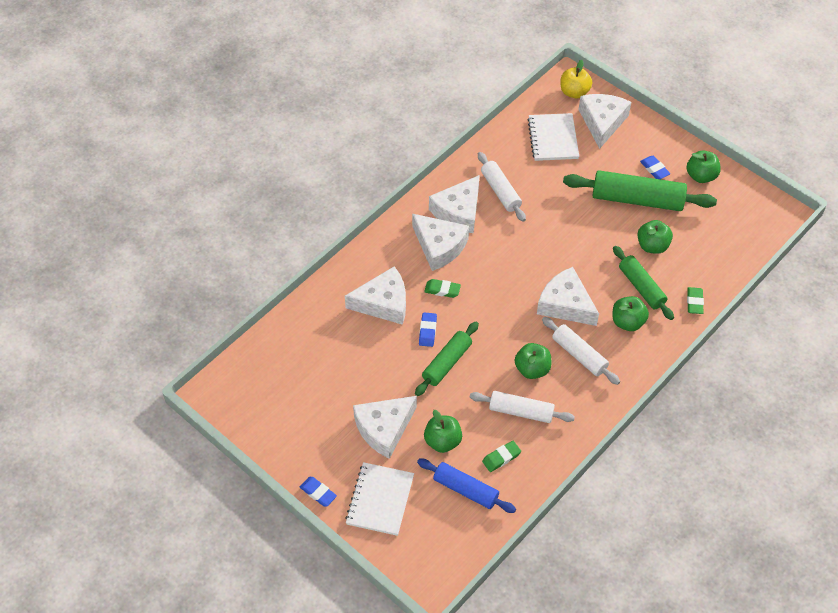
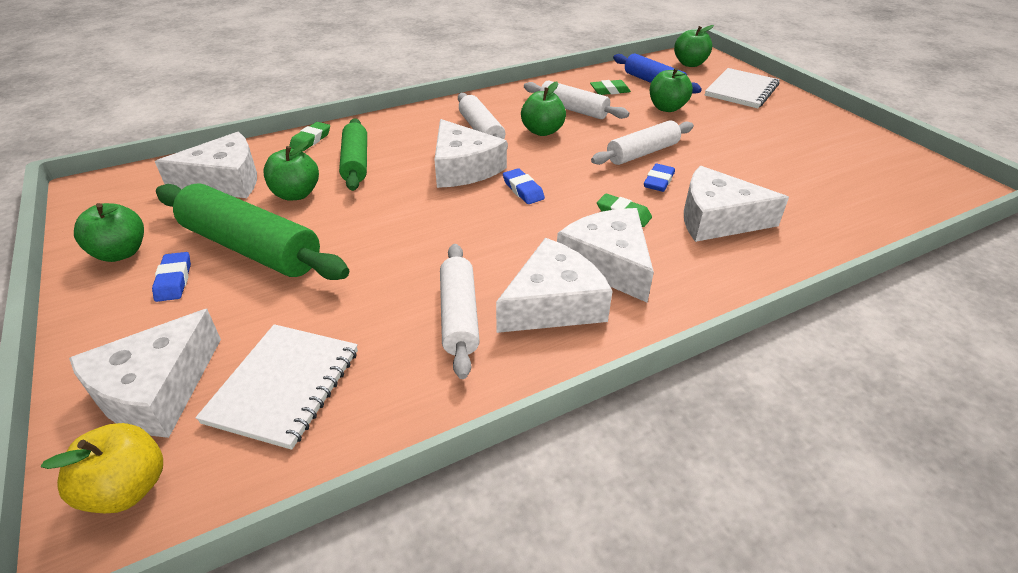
camera: 160 degrees left, 15 degrees down
(318, 493) = (808, 103): blue eraser -> blue eraser (523, 190)
(384, 429) = (731, 125): white cheese -> white cheese (225, 181)
(447, 363) = (642, 153): green rolling pin -> white rolling pin
(627, 322) = (403, 141): green apple -> green apple (690, 64)

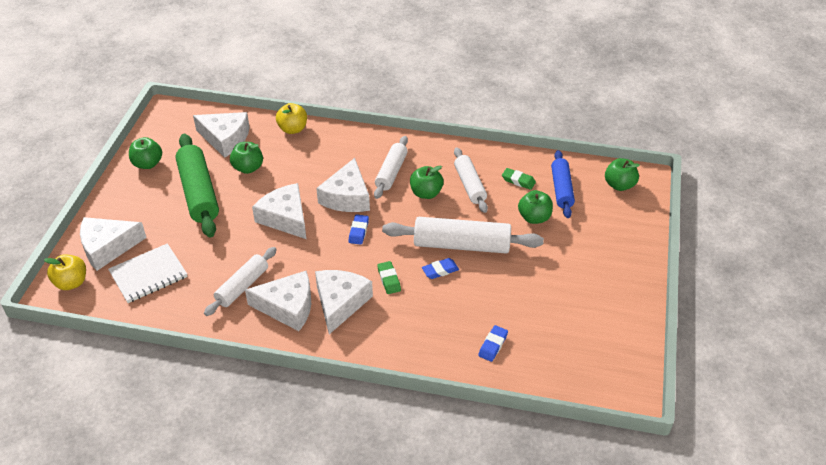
camera: 40 degrees right, 5 degrees up
(174, 280) = (155, 193): blue eraser -> blue eraser (493, 345)
(311, 140) = (293, 129): green eraser -> yellow apple
(356, 162) = (297, 160): green rolling pin -> none
(642, 153) = (462, 245): white rolling pin -> white rolling pin, size x1.59
(717, 219) = (434, 314): white cheese -> white cheese (285, 218)
(741, 90) = (615, 231): white notebook -> none

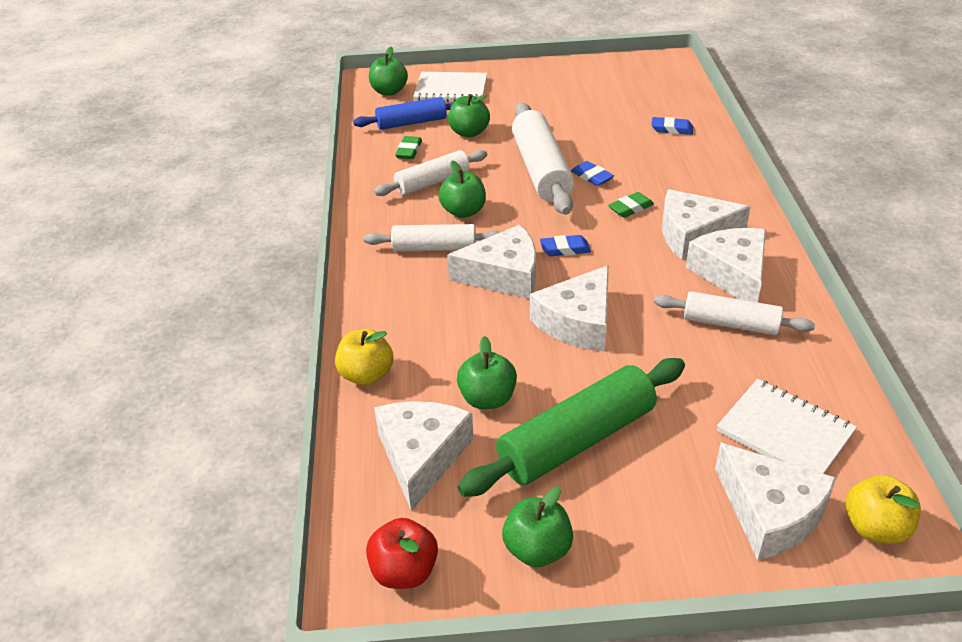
camera: 105 degrees left, 5 degrees down
(166, 123) = (404, 571): none -> red apple
(611, 221) = (451, 90): none -> white notebook

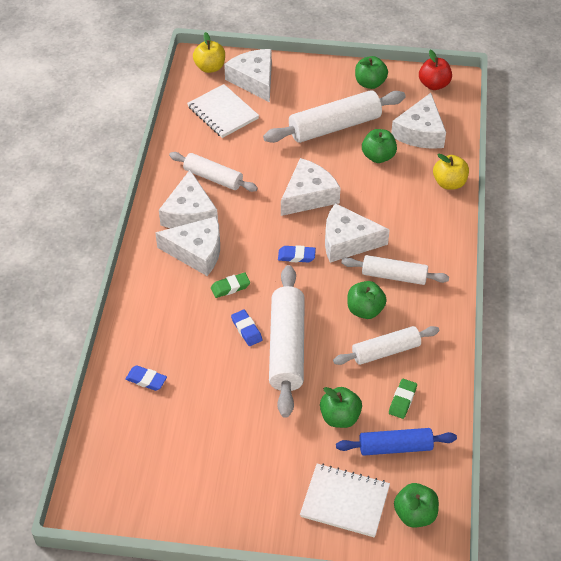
camera: 170 degrees left, 10 degrees up
(576, 440) = (335, 126): green rolling pin -> white rolling pin

